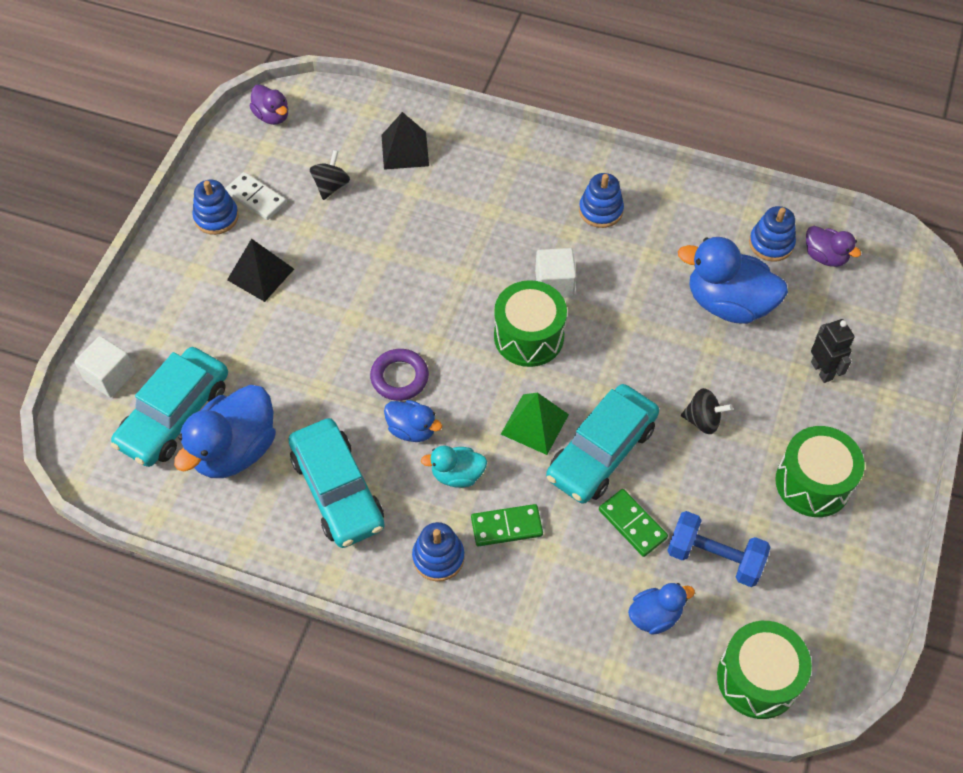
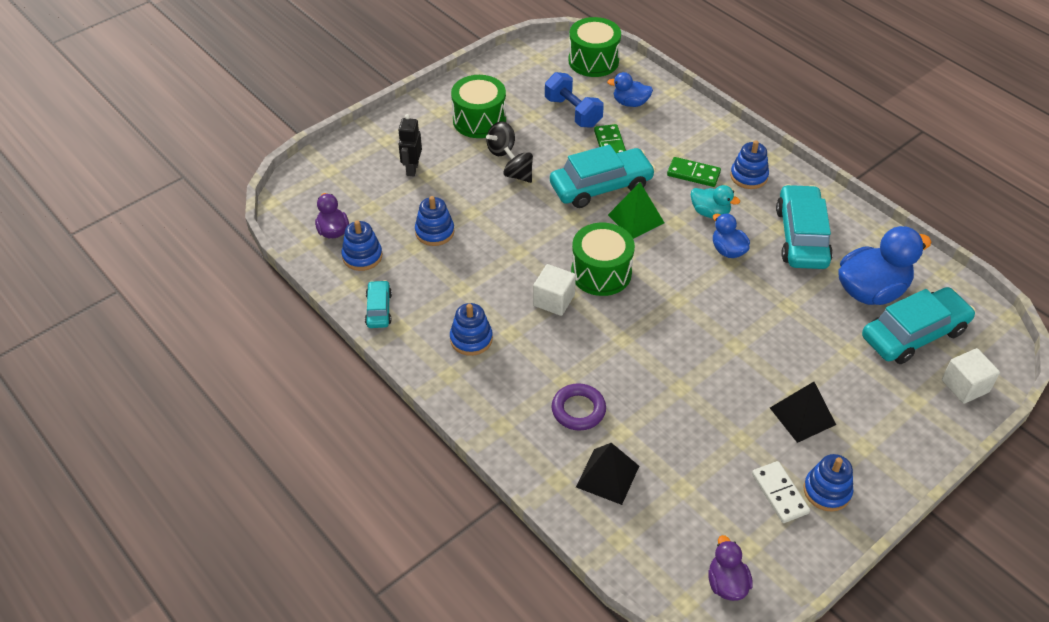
camera: 150 degrees left, 10 degrees down
(331, 186) = (699, 472): black spinning top -> black spinning top (501, 149)
(399, 377) = (719, 287): purple ring -> purple ring (578, 410)
(705, 200) = (379, 309): none -> turquoise car
(728, 303) = (434, 232): blue duck -> blue stacking toy

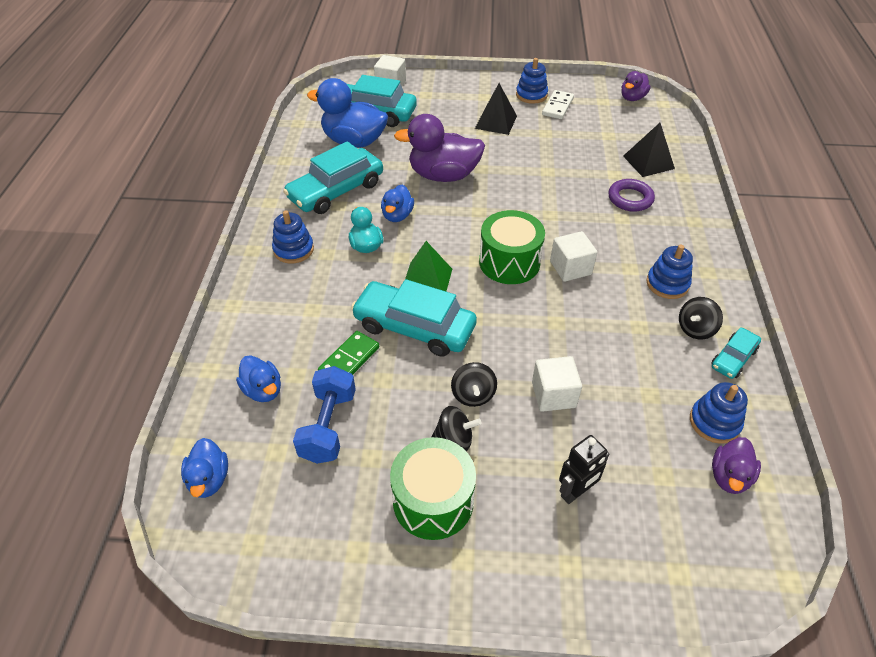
camera: 135 degrees left, 0 degrees up
(421, 314) = (695, 329): none -> black spinning top
(434, 232) = (617, 395): blue stacking toy -> none
(473, 207) = (553, 395): none -> white cube
(593, 61) = (209, 479): green drum -> blue duck
(693, 174) = (328, 281): green domino -> none
(752, 313) = (443, 175): none -> purple duck

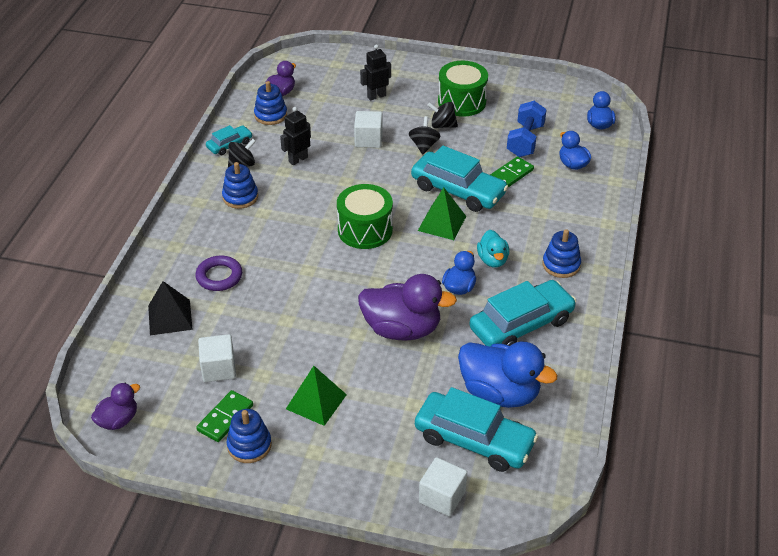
camera: 170 degrees left, 5 degrees down
(496, 122) = (316, 401): black pyramid -> green pyramid
(557, 106) = (225, 418): white domino -> green domino
(570, 268) = (314, 219): white cube -> white cube (218, 369)
(631, 347) = (298, 159): none -> black robot

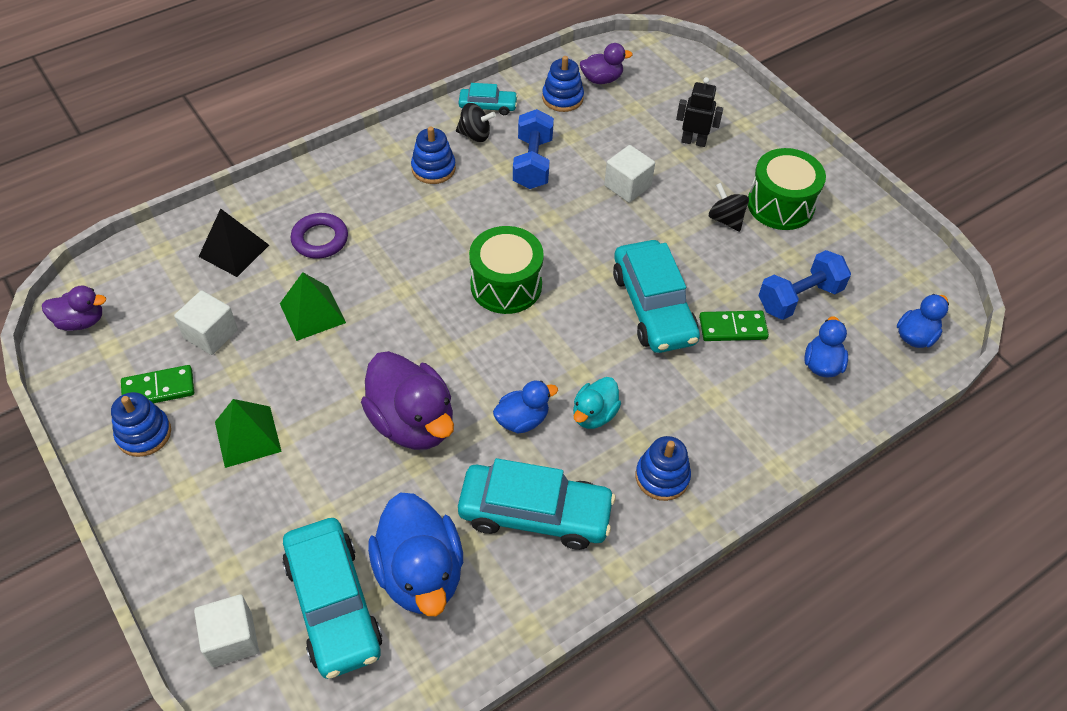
camera: 40 degrees right, 10 degrees up
(298, 159) = (532, 163): black robot -> blue dumbbell
(424, 146) = (677, 230): black spinning top -> none
(442, 223) = (591, 333): green pyramid -> green pyramid (312, 313)

